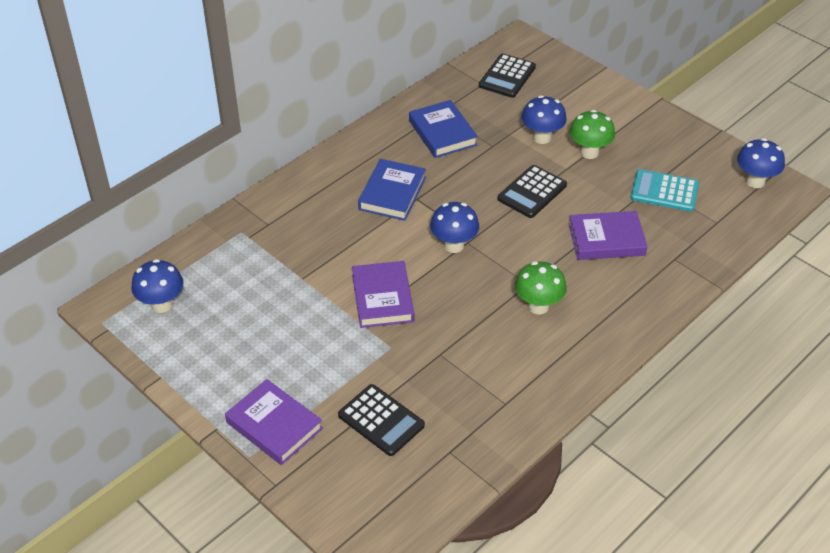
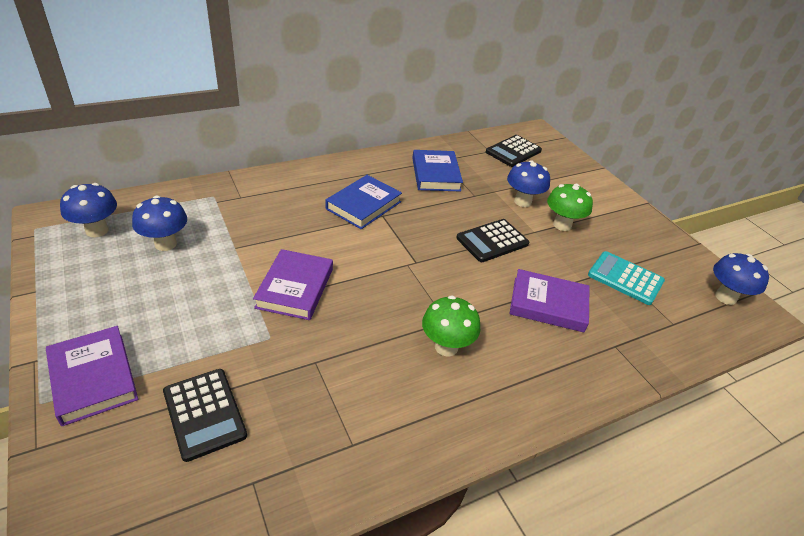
camera: 15 degrees right, 5 degrees down
(454, 245) = (393, 263): blue mushroom -> blue mushroom (165, 244)

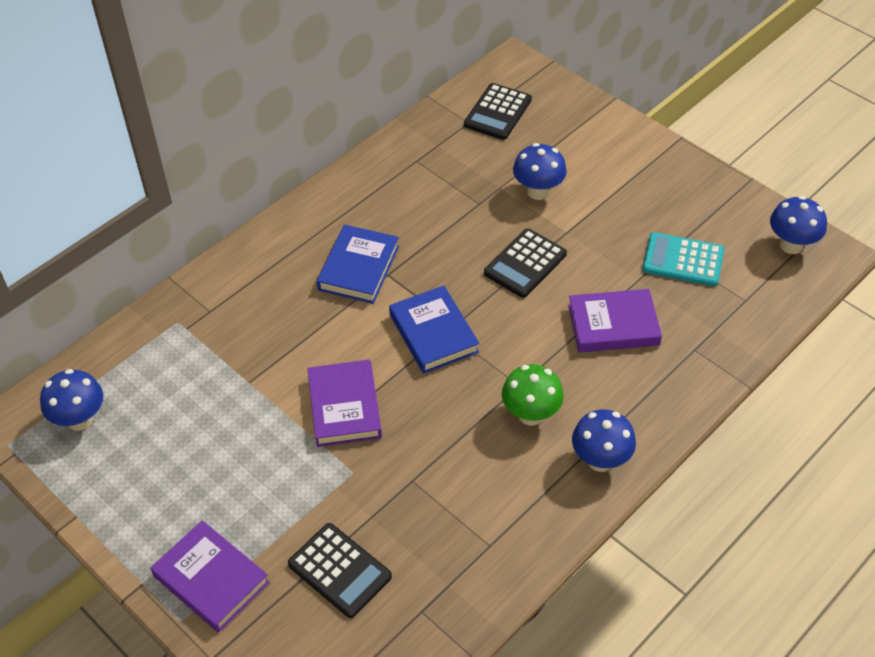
camera: 15 degrees left, 10 degrees up
(165, 244) = (169, 407): blue mushroom -> blue mushroom (600, 460)
(435, 174) = (420, 187): blue book -> blue book (433, 333)
(562, 225) = (594, 210): green mushroom -> none

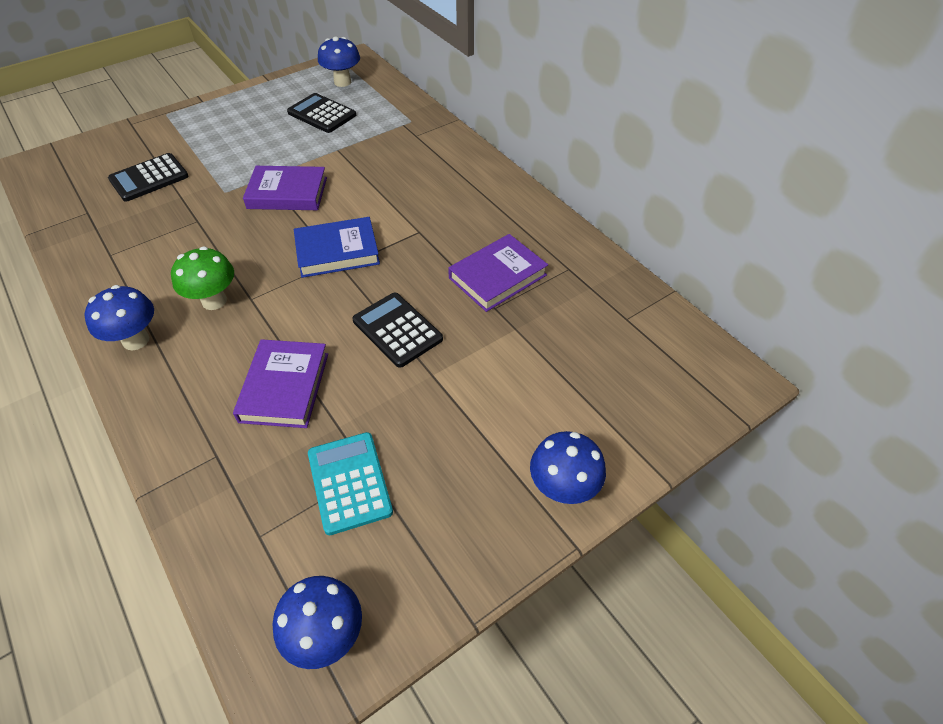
camera: 100 degrees right, 0 degrees up
(211, 579) = (185, 126): purple book -> purple book (497, 276)
(358, 268) = (433, 215): blue book -> none
(497, 112) = (643, 347): black calculator -> black calculator (322, 114)
(538, 191) = (501, 360): blue mushroom -> blue mushroom (562, 489)
(683, 260) = (349, 482): turquoise calculator -> turquoise calculator turned 45 degrees counterclockwise

